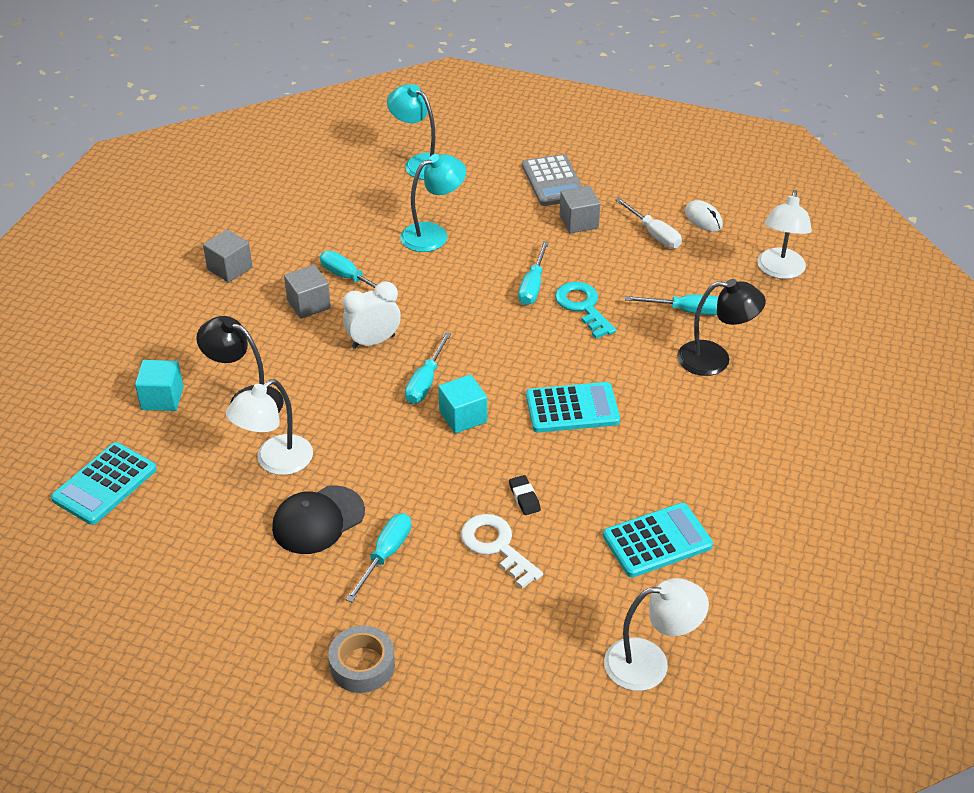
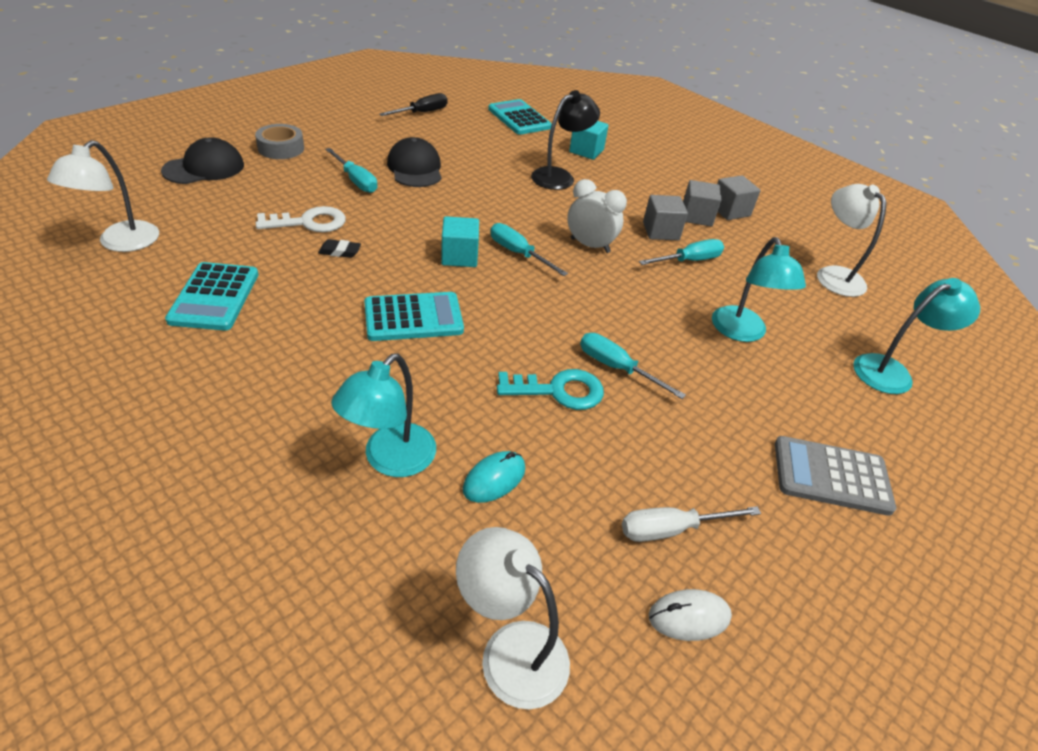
camera: 110 degrees right, 0 degrees up
(154, 584) = (422, 113): none -> black screwdriver
(275, 462) = (486, 170): white lamp -> white lamp (833, 275)
(373, 342) = (590, 245): white clock -> white clock turned 60 degrees counterclockwise
(465, 704) = (204, 168): none -> black cap
(572, 409) = (413, 318): turquoise calculator -> turquoise calculator turned 120 degrees counterclockwise
(578, 222) = (727, 460): grey cube -> grey cube (696, 216)
(685, 311) = (494, 479): turquoise screwdriver -> turquoise mouse
(715, 359) = (390, 460): black lamp -> turquoise lamp

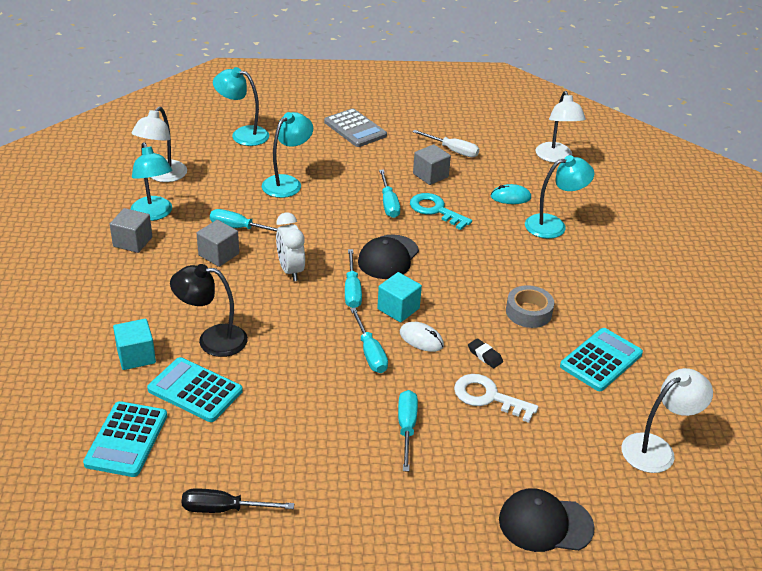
camera: 135 degrees left, 5 degrees down
(281, 148) = (444, 519): grey tape -> grey tape (528, 312)
(413, 318) = (476, 283): turquoise calculator -> turquoise calculator (195, 390)
(415, 168) = (334, 417): black cap -> black cap (388, 257)
(440, 214) = (370, 352): none -> turquoise screwdriver
(689, 617) = (480, 134): white mouse -> white mouse (421, 339)
(696, 216) = (168, 251): grey cube -> grey cube (430, 175)
(764, 238) = (154, 214): none -> turquoise lamp

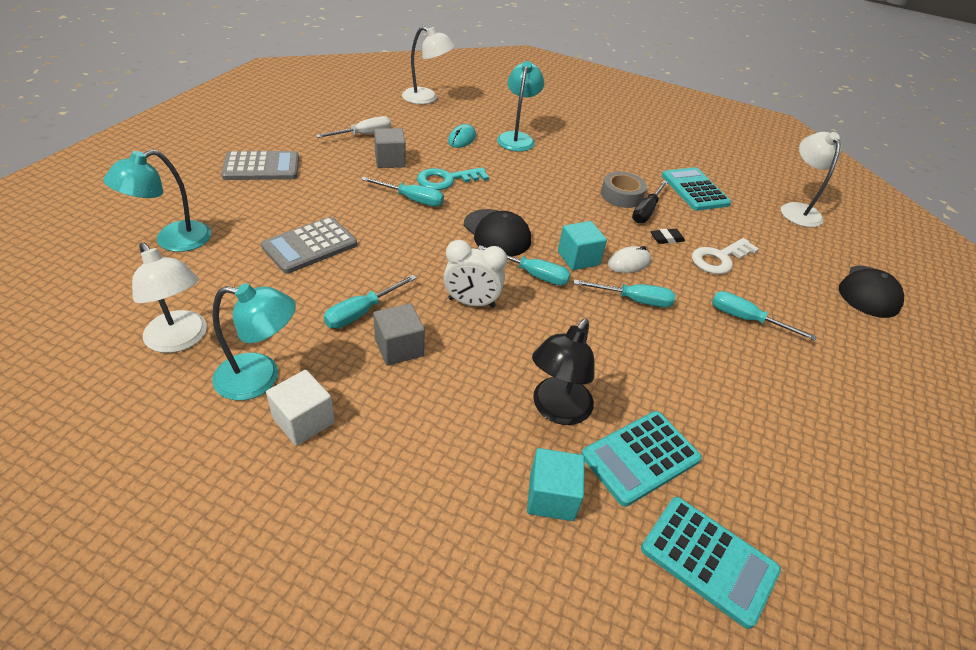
camera: 65 degrees left, 5 degrees up
(133, 242) = (303, 421): grey cube -> white cube
(224, 509) = (840, 498): black screwdriver -> black screwdriver (646, 211)
(287, 183) = (310, 246): turquoise lamp -> grey calculator

